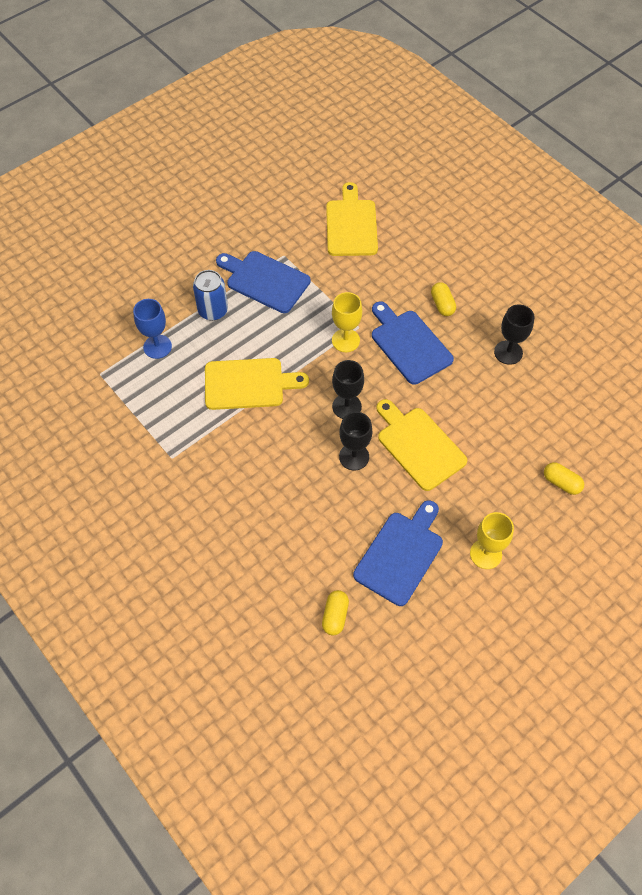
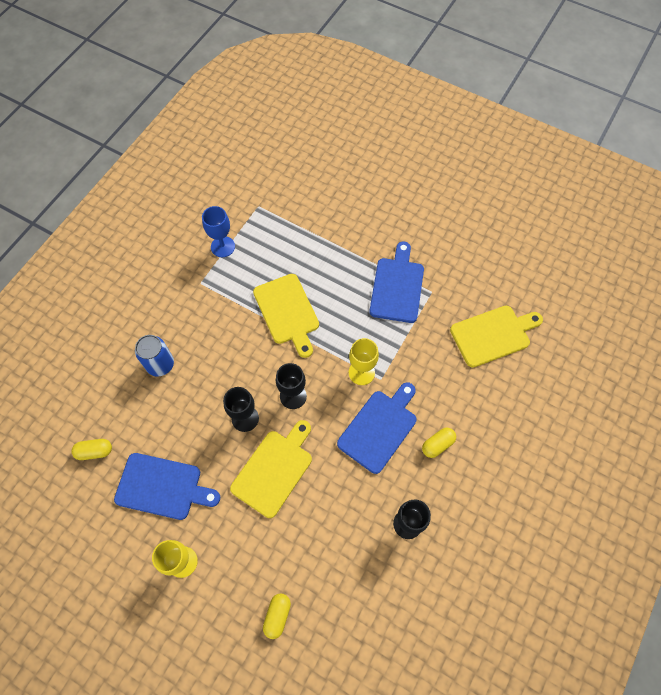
camera: 70 degrees right, 5 degrees up
(157, 346) = (298, 234): blue goblet -> blue goblet (223, 247)
(213, 310) = (349, 259): blue can -> blue can (160, 364)

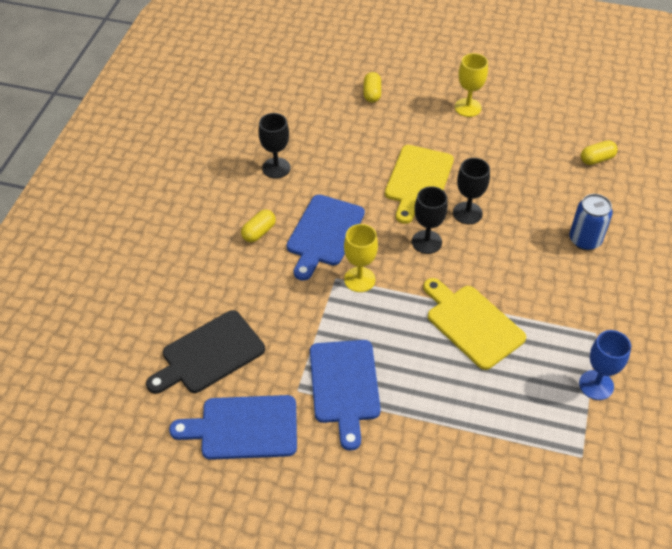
camera: 165 degrees right, 15 degrees down
(162, 487) = (516, 148): blue cutting board -> blue cutting board (243, 427)
(493, 335) = (209, 354): yellow cutting board -> black cutting board

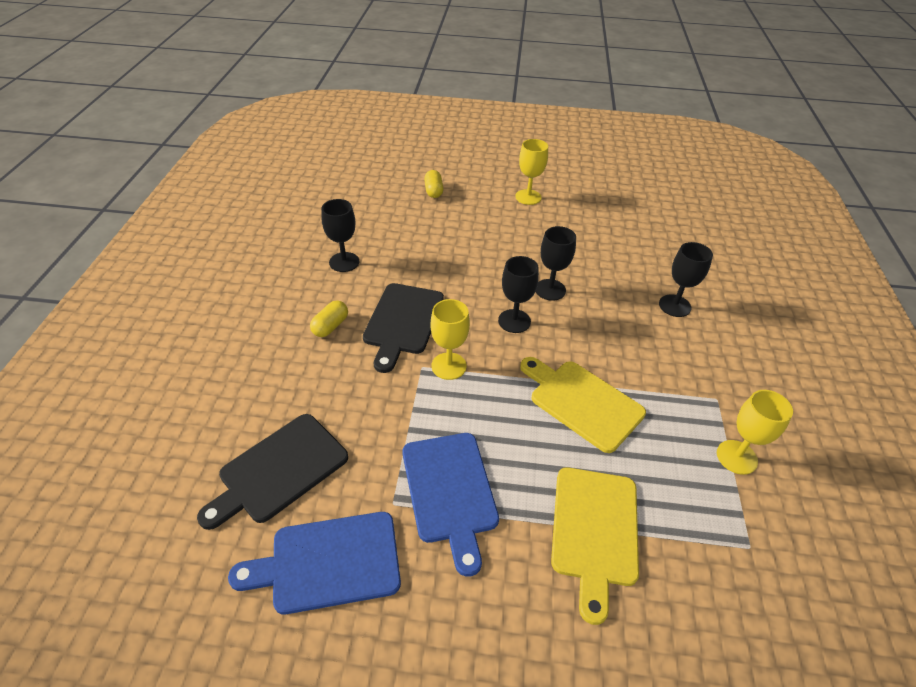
camera: 10 degrees left, 5 degrees down
(324, 233) = (403, 322): blue cutting board -> black cutting board
(418, 180) = (493, 263): yellow cutting board -> yellow cutting board (594, 531)
(585, 240) = (674, 306): blue can -> black goblet
(596, 385) = (736, 457): blue goblet -> yellow goblet
(597, 159) = (662, 232): yellow capsule -> none

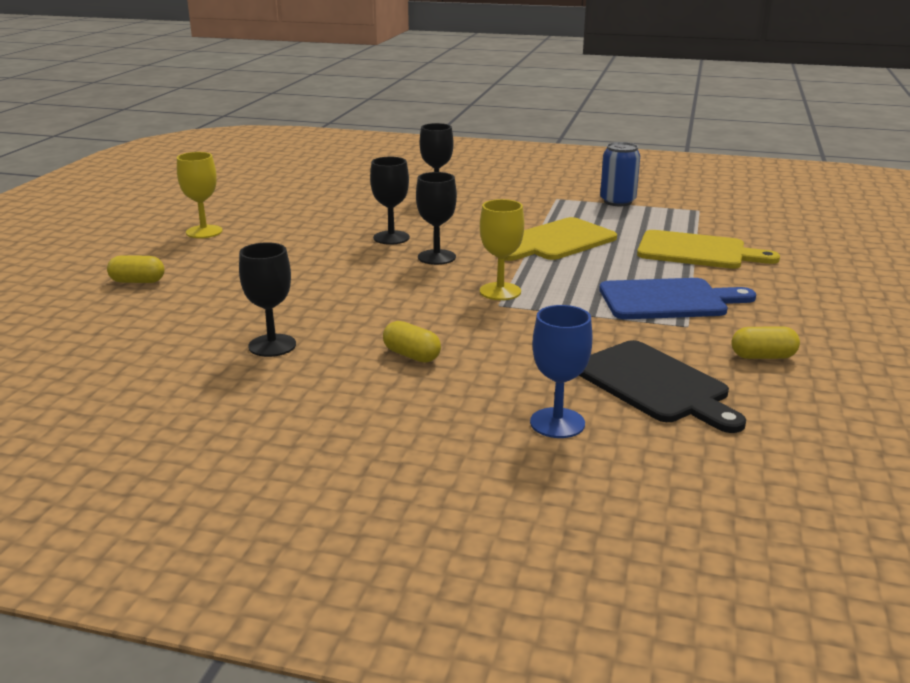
camera: 80 degrees left, 20 degrees down
(228, 408) = (557, 423): none -> blue goblet
(328, 562) = (763, 357): blue cutting board -> yellow capsule
(403, 322) = (418, 311): black cutting board -> none
(736, 457) = (617, 201): yellow goblet -> blue can

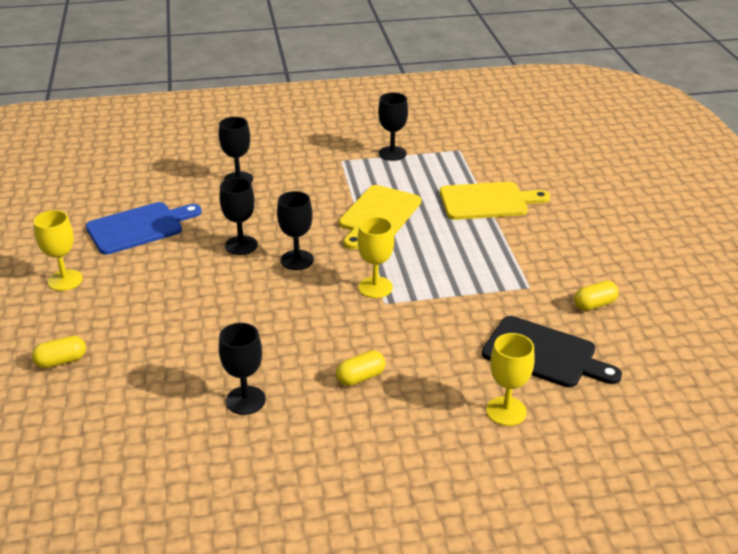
camera: 25 degrees left, 10 degrees up
(412, 355) = (360, 377): yellow capsule -> yellow capsule turned 45 degrees counterclockwise
(557, 423) = (506, 411): blue goblet -> yellow goblet
(617, 201) = (392, 153): blue can -> black goblet
(668, 300) = (500, 263): blue cutting board -> blue cutting board (139, 227)

